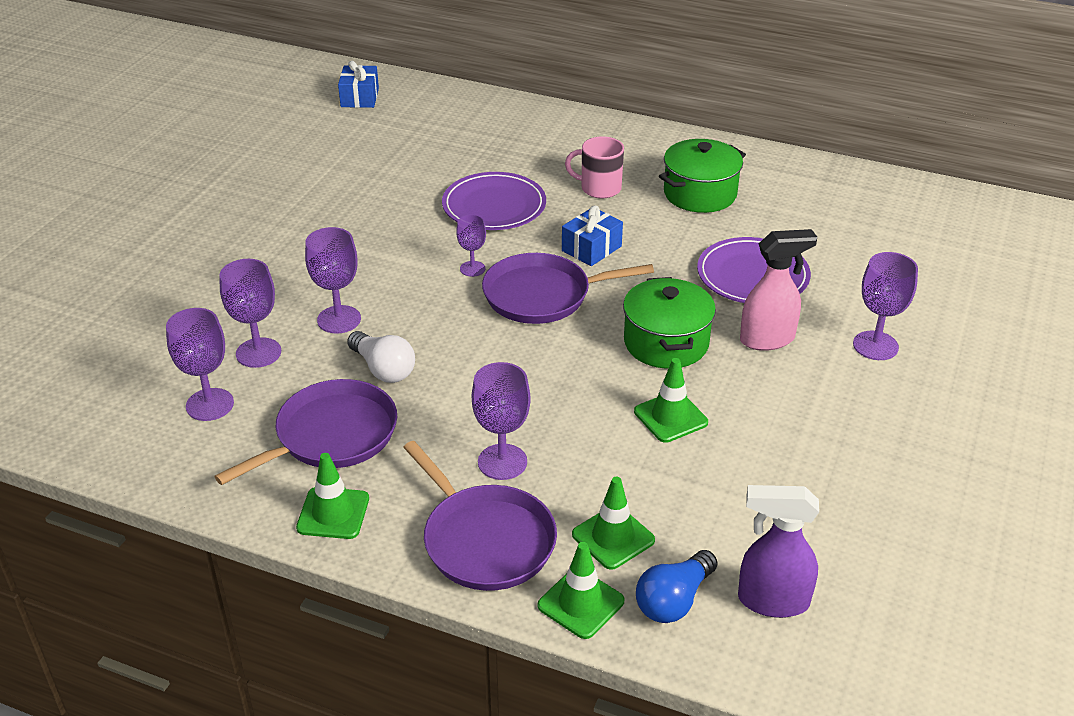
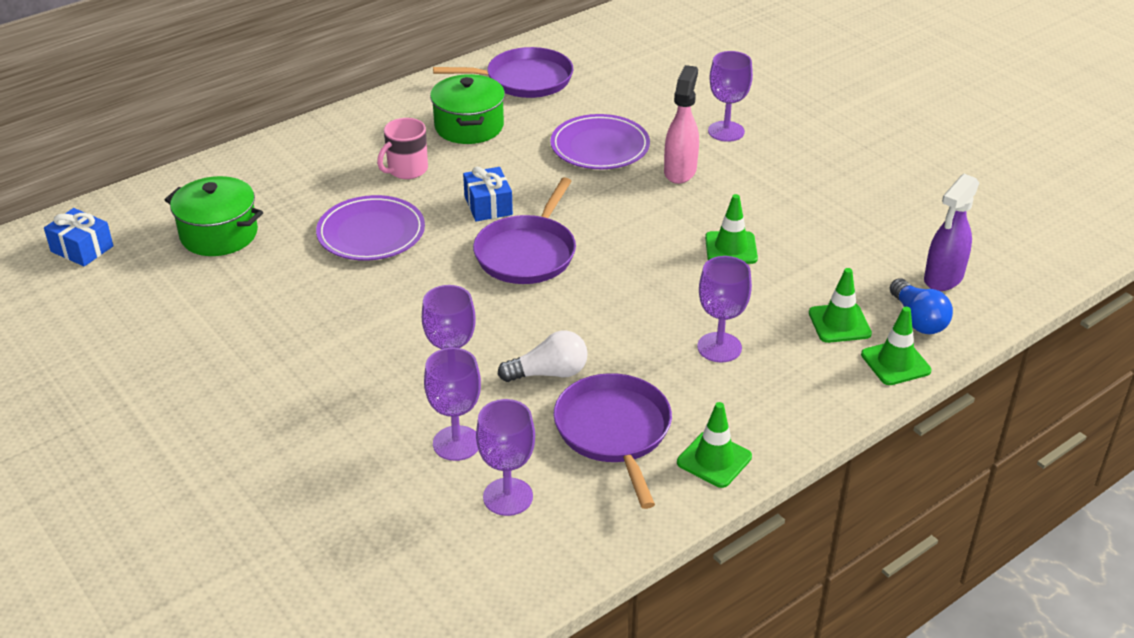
camera: 60 degrees left, 0 degrees up
(472, 269) = (453, 277): purple goblet -> none
(485, 540) = (801, 386): purple pan -> purple pan (524, 80)
(666, 343) = (644, 217): green pot -> green pot (219, 234)

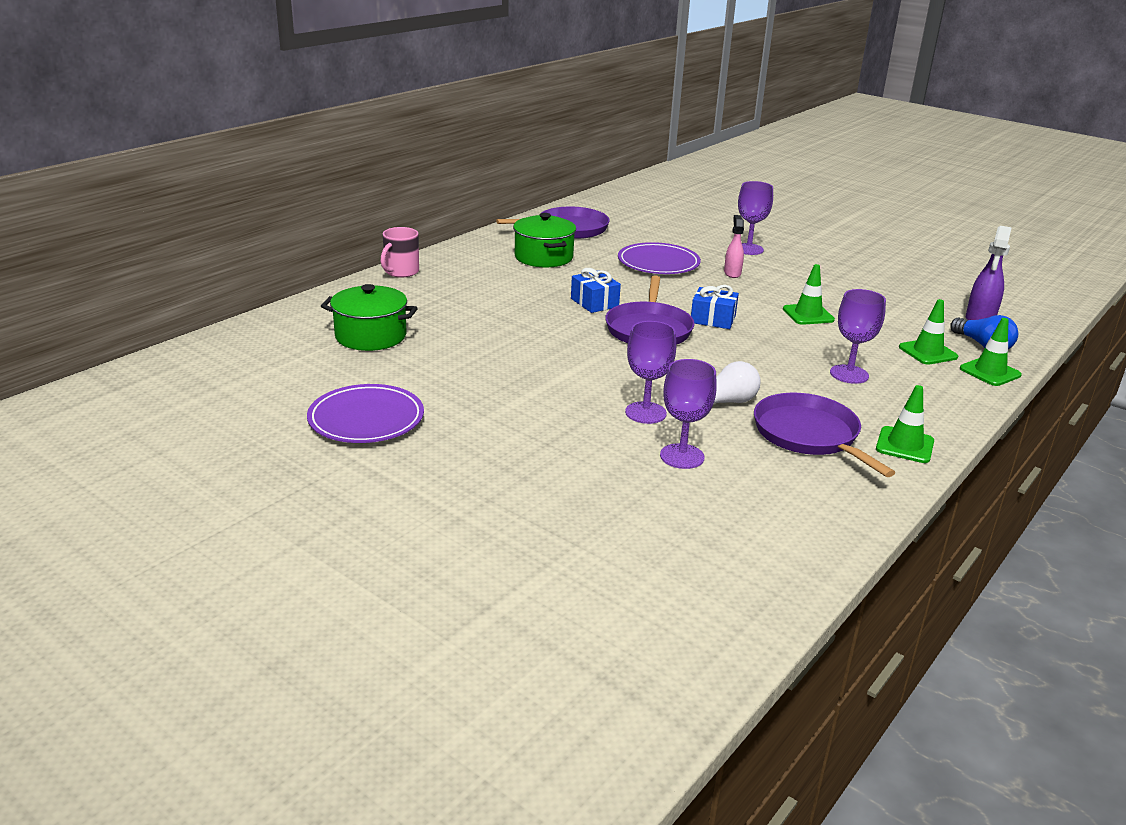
camera: 15 degrees left, 10 degrees down
(82, 249) = (246, 355): blue gift -> blue gift (713, 319)
(371, 233) = (507, 326): purple plate -> purple plate (366, 419)
(406, 170) = (510, 285): pink mug -> pink mug (401, 272)
(508, 497) = (754, 488): purple goblet -> none
(680, 171) = (732, 273): pink spray bottle -> pink spray bottle, size x0.65

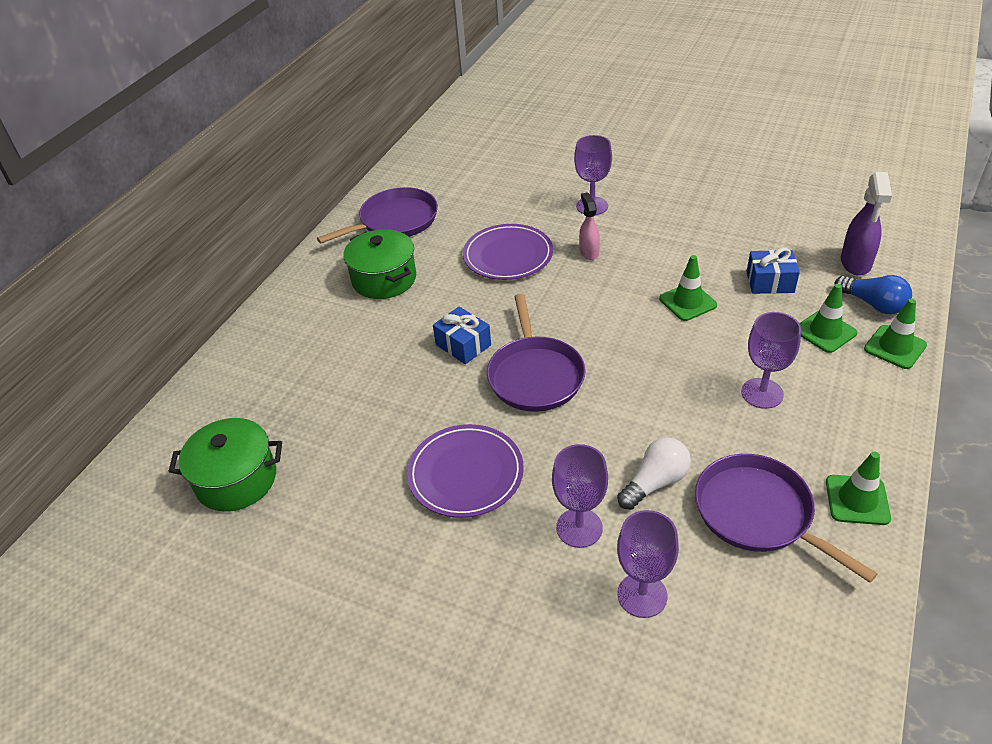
camera: 10 degrees left, 15 degrees up
(366, 419) = (277, 640): purple plate -> purple plate (465, 474)
(401, 272) = (235, 350): pink mug -> none
(713, 319) = (595, 338): blue gift -> blue gift (770, 282)

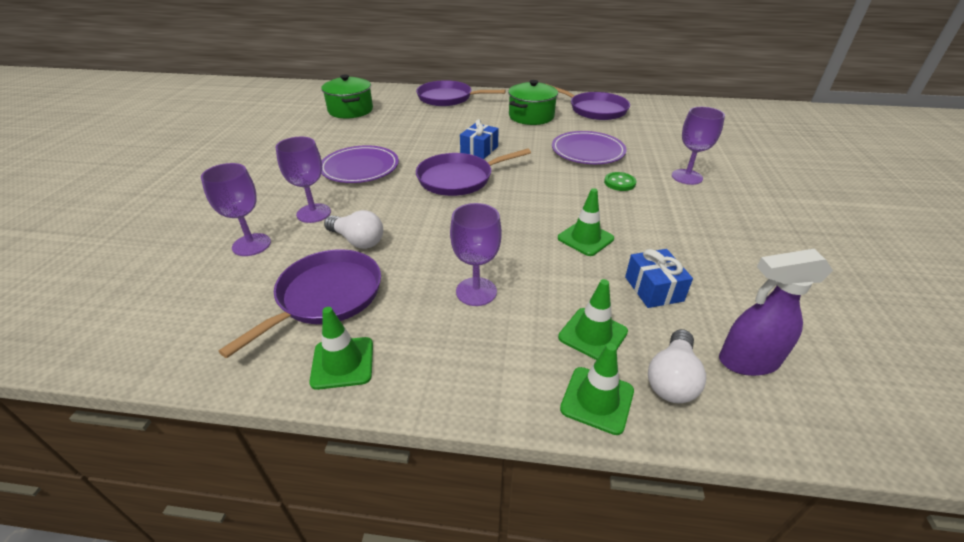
camera: 70 degrees right, 5 degrees down
(262, 351) = (448, 98): none -> purple pan
(589, 252) = (619, 183): pink spray bottle -> green button
(873, 304) = (672, 379): blue light bulb -> white light bulb

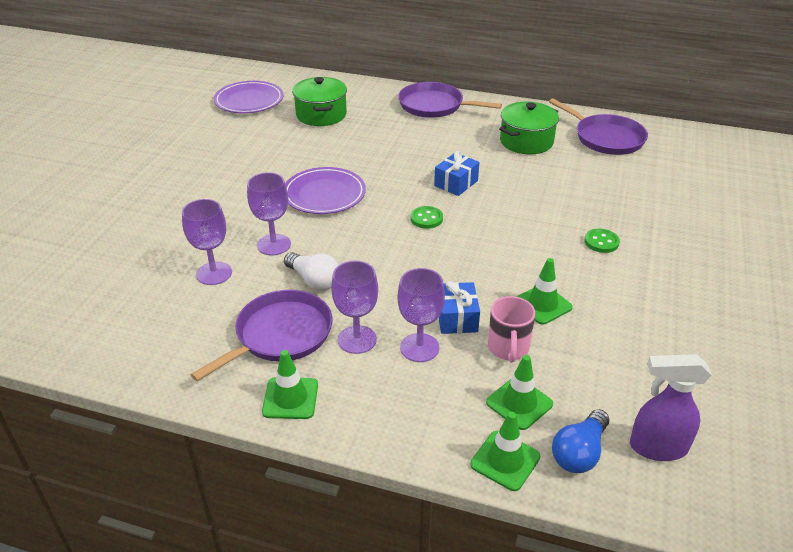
camera: 10 degrees right, 0 degrees up
(459, 179) = (426, 218): purple pan -> green button
(565, 281) = (508, 348): none -> pink mug
(587, 151) = (578, 197): purple plate -> purple plate (249, 101)
(653, 289) = (594, 367): blue gift -> blue gift (457, 318)
(672, 379) = (579, 452): white light bulb -> blue light bulb
(687, 177) = (681, 242): purple goblet -> purple goblet (357, 339)

